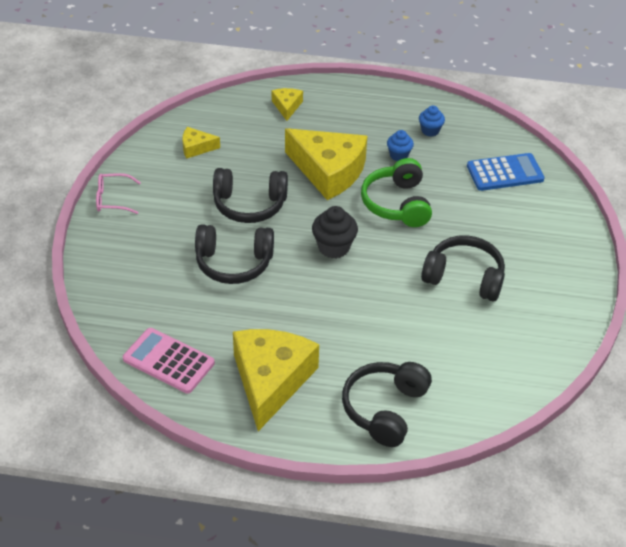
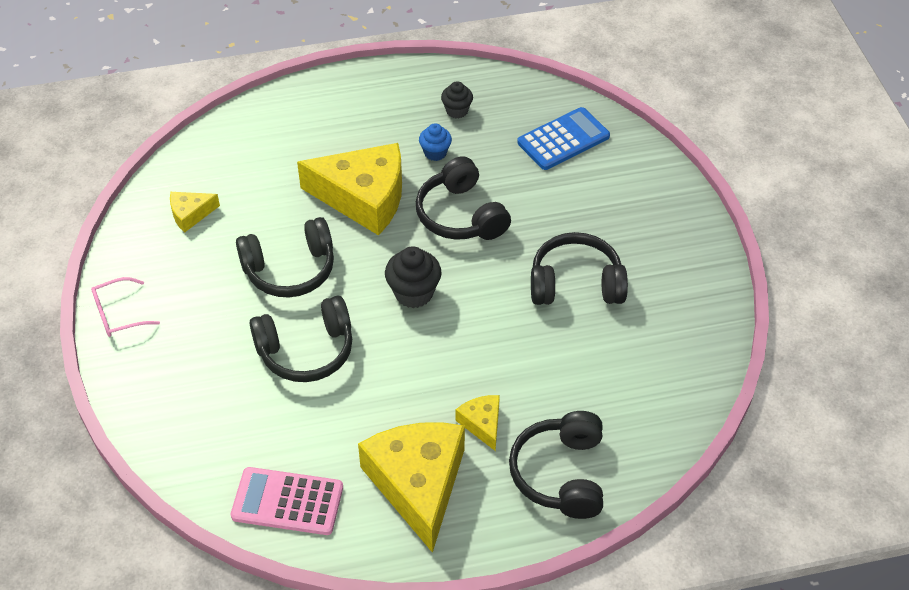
camera: 20 degrees left, 5 degrees up
(287, 106) = (275, 127): yellow cheese -> yellow cheese (482, 423)
(397, 204) = (460, 215): green headphones -> black headphones
(430, 131) = (457, 111): blue cupcake -> black cupcake

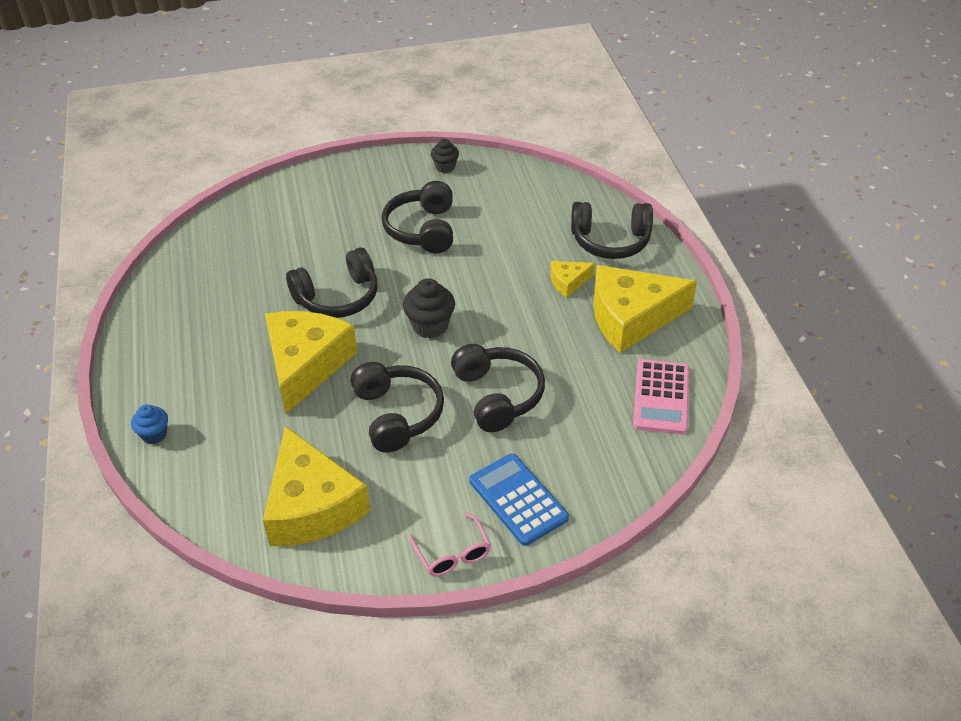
camera: 90 degrees left, 5 degrees down
(190, 214) = (311, 506): yellow cheese -> yellow cheese, size x2.19
(435, 153) = (253, 316): blue cupcake -> blue cupcake (154, 434)
(457, 111) = (197, 302): black cupcake -> black cupcake (445, 167)
(563, 139) = (251, 233): blue calculator -> blue calculator (518, 499)

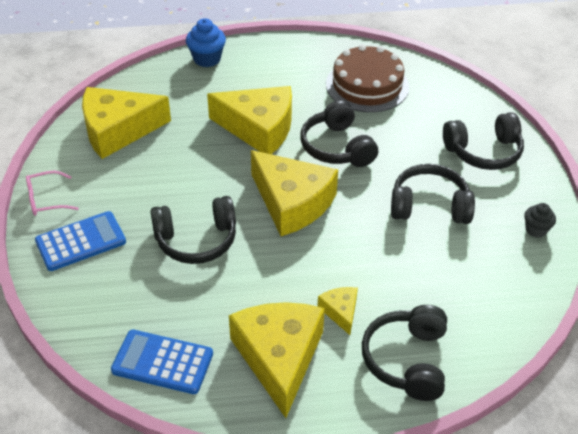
camera: 95 degrees right, 0 degrees up
(154, 434) = (207, 59): blue cupcake -> blue cupcake, size x1.57
(225, 278) = (367, 85): none -> brown cake
(397, 414) = (192, 177): black headphones -> black headphones (483, 152)
(430, 326) = (292, 203): black cupcake -> yellow cheese
(661, 397) = (162, 362): pink calculator -> blue calculator

